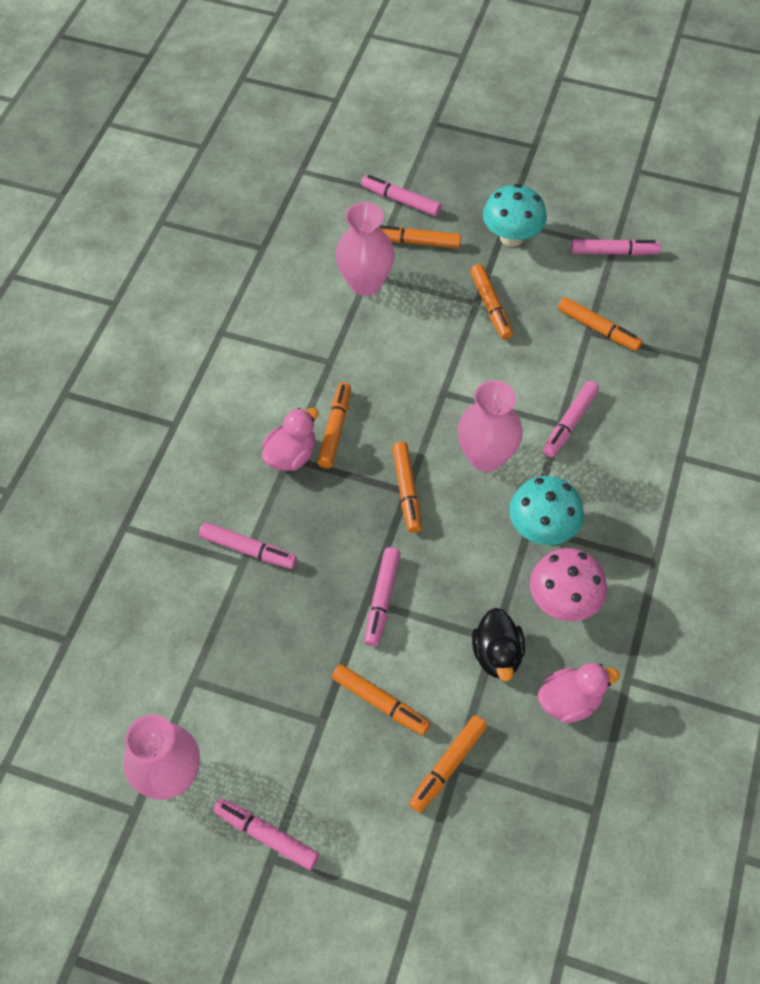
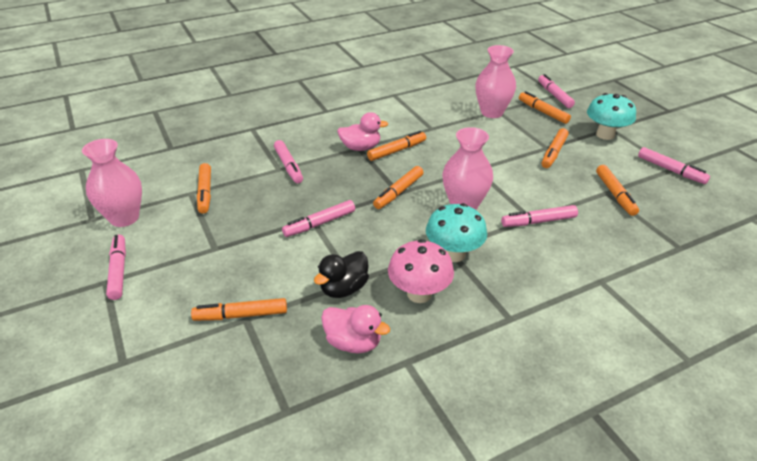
camera: 45 degrees right, 20 degrees down
(380, 703) = (252, 262): orange marker -> orange marker (205, 192)

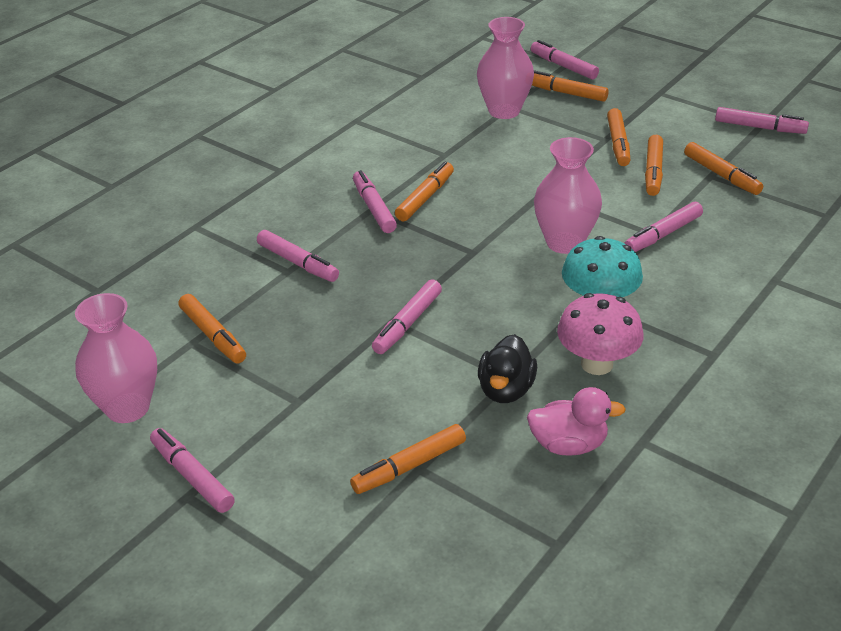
camera: 25 degrees left, 0 degrees up
(361, 148) = (374, 208): pink duck -> pink marker
(398, 192) = (472, 251): orange marker -> orange marker (653, 171)
(605, 135) = (659, 103): turquoise mushroom -> none

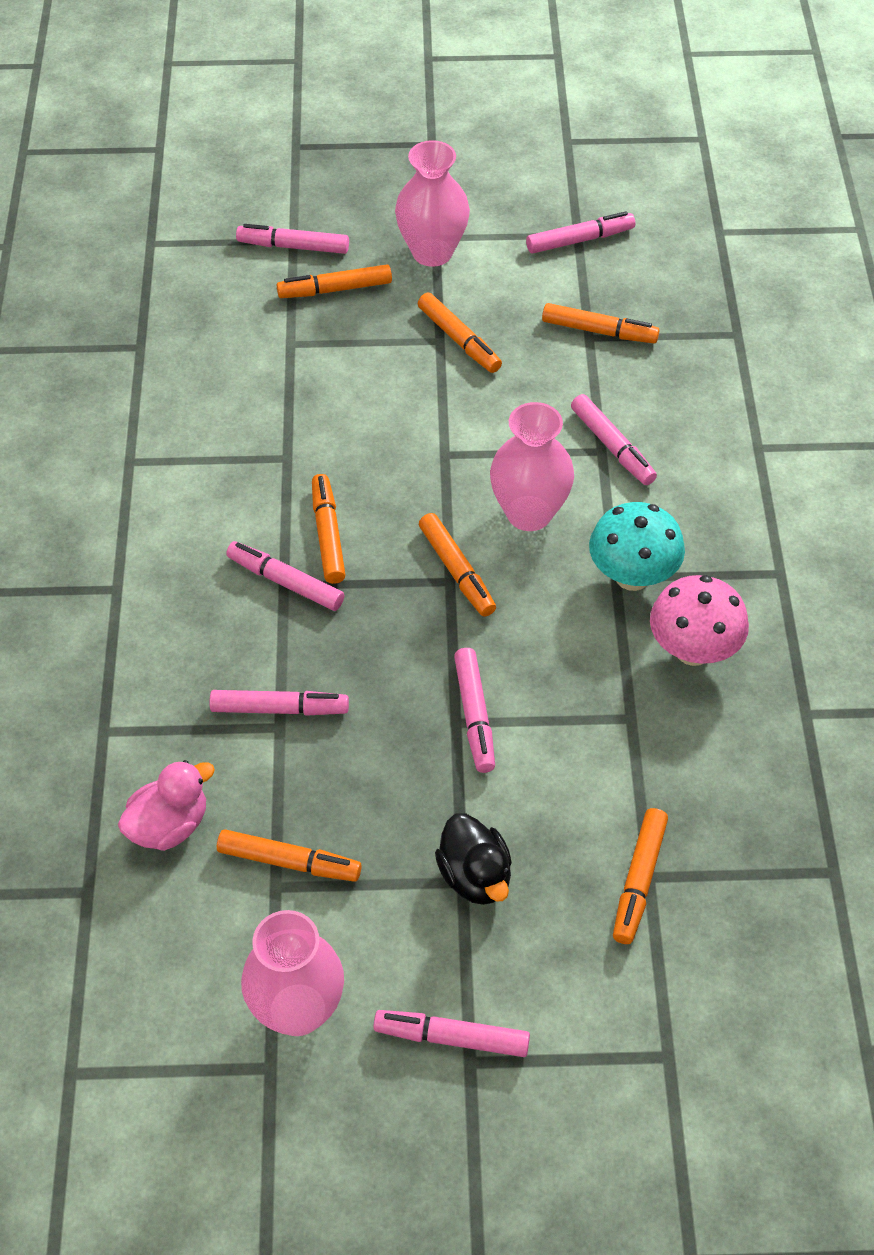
camera: 40 degrees left, 15 degrees up
(504, 111) = (291, 354): pink vase -> pink vase (432, 252)
(506, 390) = (641, 734): black duck -> black duck (475, 876)
(568, 444) = (750, 759): pink duck -> pink duck (169, 825)
(653, 171) = (529, 362): orange marker -> orange marker (456, 571)
(662, 234) = (612, 446): pink marker -> pink marker turned 45 degrees counterclockwise

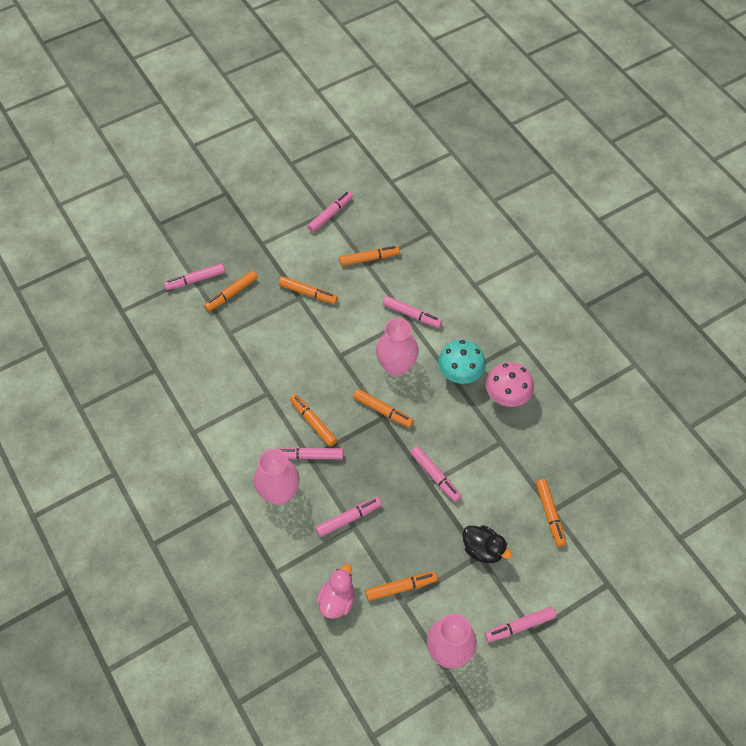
camera: 30 degrees left, 5 degrees up
(432, 252) = (265, 252): pink vase -> pink vase (279, 493)

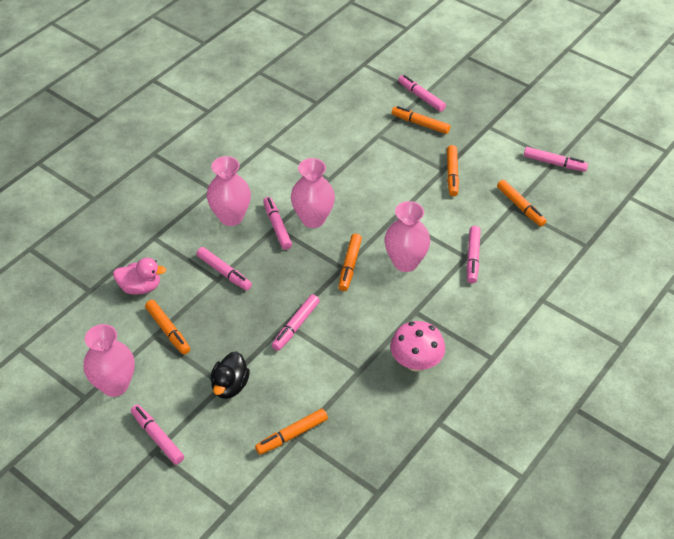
camera: 70 degrees right, 10 degrees down
(313, 422) = (313, 219): orange marker -> pink vase
(460, 374) = (422, 315): turquoise mushroom -> none

